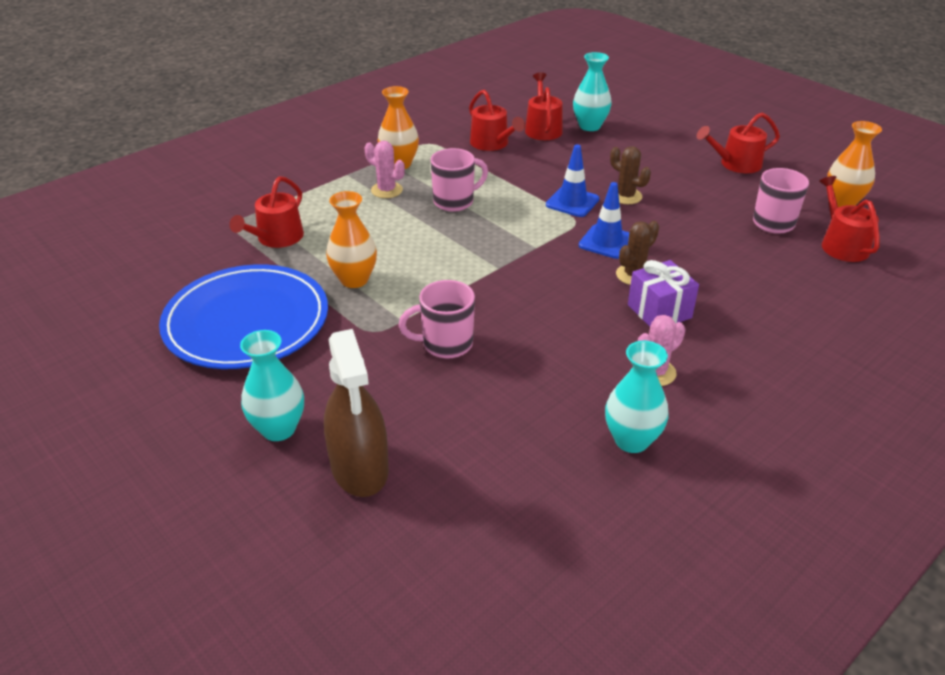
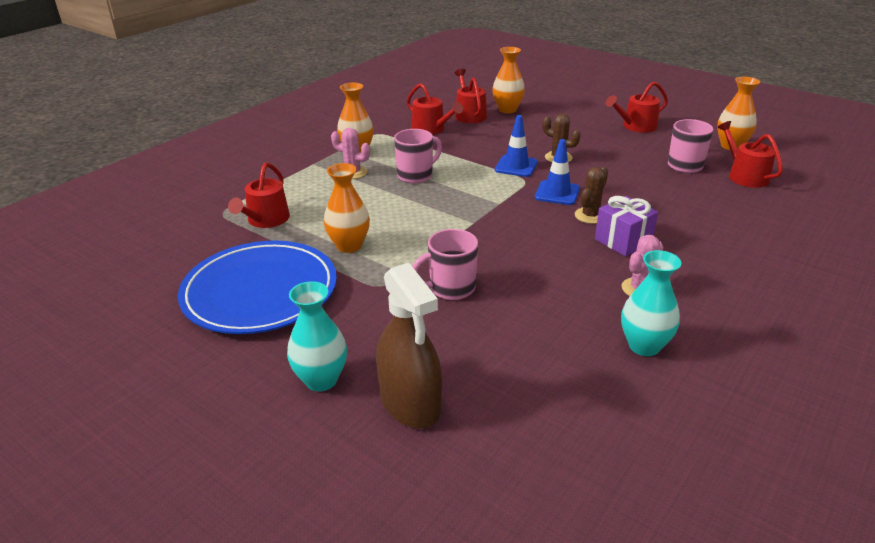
camera: 10 degrees left, 5 degrees down
(589, 126) = (507, 110): turquoise vase -> orange vase

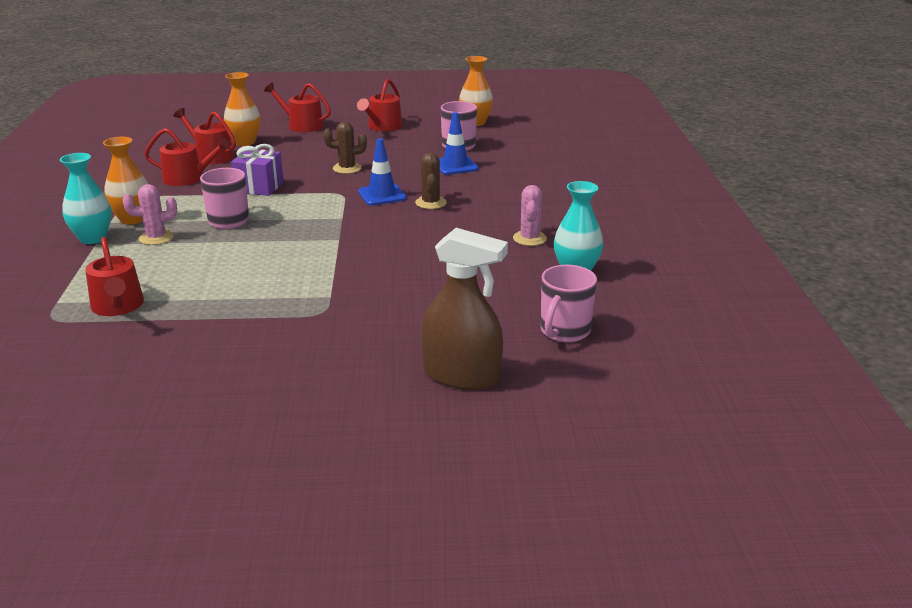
camera: 40 degrees left, 5 degrees down
(260, 292) = (207, 361): blue plate -> none
(321, 380) = (367, 394): turquoise vase -> turquoise vase (93, 238)
(349, 246) = (245, 295): orange vase -> none
(450, 288) = (386, 291): pink mug -> pink mug (564, 331)
(516, 166) = (318, 185): blue traffic cone -> blue traffic cone (455, 166)
(623, 241) = (478, 212): purple gift -> purple gift (259, 187)
(745, 176) = (510, 141): red watering can -> red watering can (302, 125)

